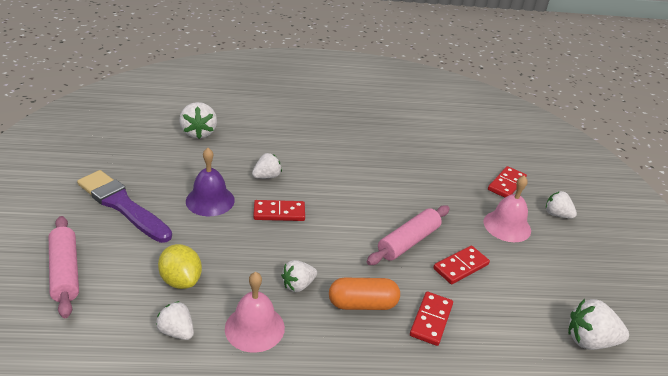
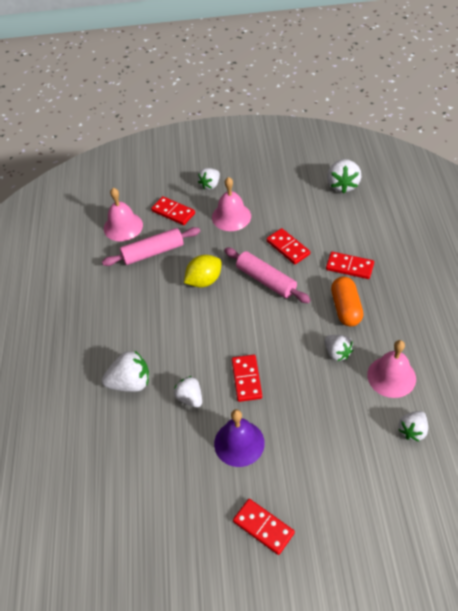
camera: 85 degrees left, 15 degrees up
(65, 272) = (372, 547): pink rolling pin -> pink rolling pin (153, 252)
(122, 205) = (263, 527): purple brush -> red domino
(181, 280) = (356, 442): yellow lemon -> yellow lemon (204, 281)
(199, 132) = (112, 484): white strawberry -> white strawberry (130, 383)
(480, 151) = (123, 226): none -> pink bell

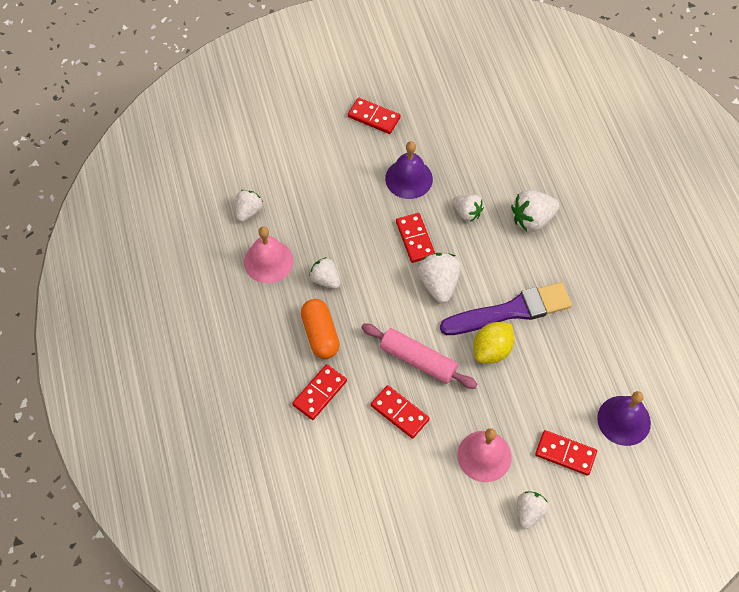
camera: 165 degrees right, 10 degrees up
(123, 226) = (624, 420): pink bell -> purple bell
(153, 252) = (569, 384): pink rolling pin -> none
(178, 307) = (511, 311): none -> purple brush
(342, 185) = (339, 536): white strawberry -> white strawberry (438, 284)
(349, 267) = (320, 393): red domino -> red domino turned 60 degrees counterclockwise

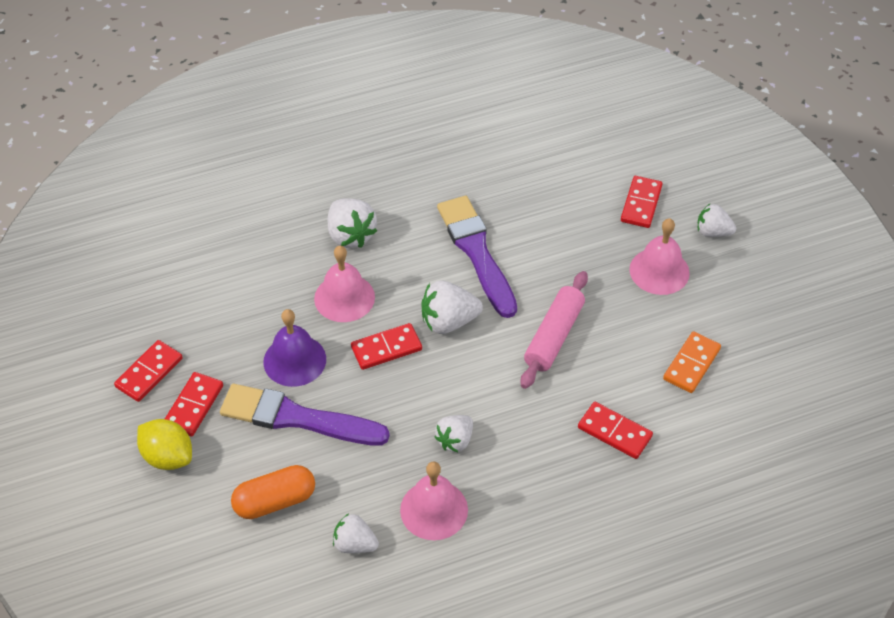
camera: 95 degrees left, 10 degrees down
(320, 334) = (535, 439): orange capsule -> orange capsule (275, 501)
(357, 179) = (297, 418): none -> purple brush
(380, 464) = (691, 364): none -> orange domino
(400, 412) = (624, 350): red domino -> red domino (149, 372)
(467, 213) = (344, 297): white strawberry -> pink bell
(492, 350) = (530, 268): yellow lemon -> yellow lemon (168, 456)
(624, 420) = (593, 158): purple bell -> none

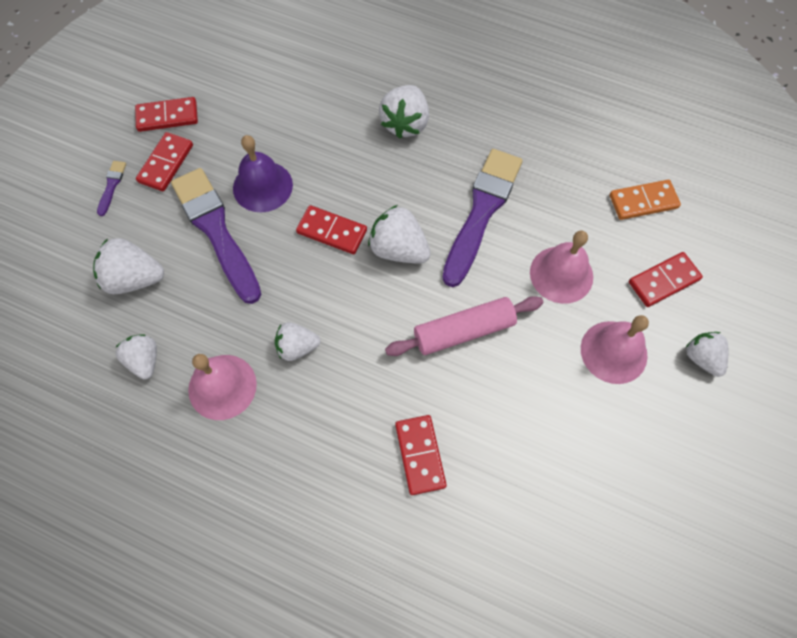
camera: 45 degrees right, 15 degrees up
(168, 456) = (112, 186): yellow lemon -> purple brush
(193, 406) = (166, 163): red domino -> red domino turned 45 degrees counterclockwise
(275, 501) = (134, 278): orange capsule -> white strawberry
(344, 297) = (347, 168): pink bell -> pink bell (561, 274)
(691, 364) = (549, 457): orange domino -> orange domino (643, 201)

